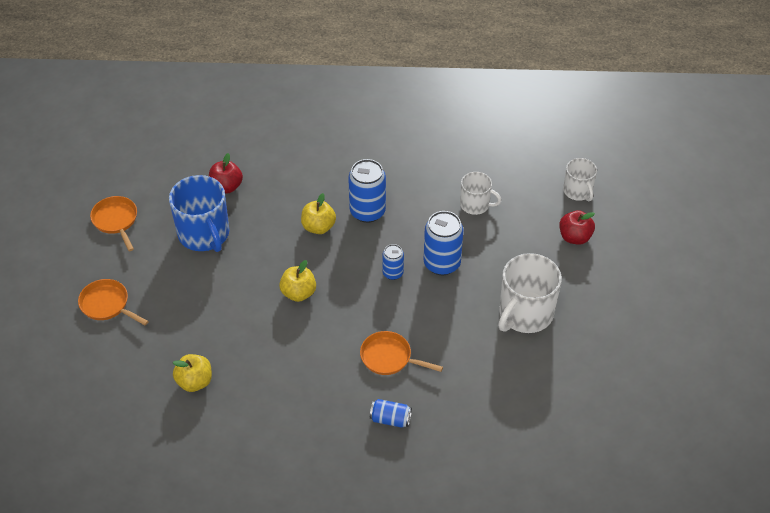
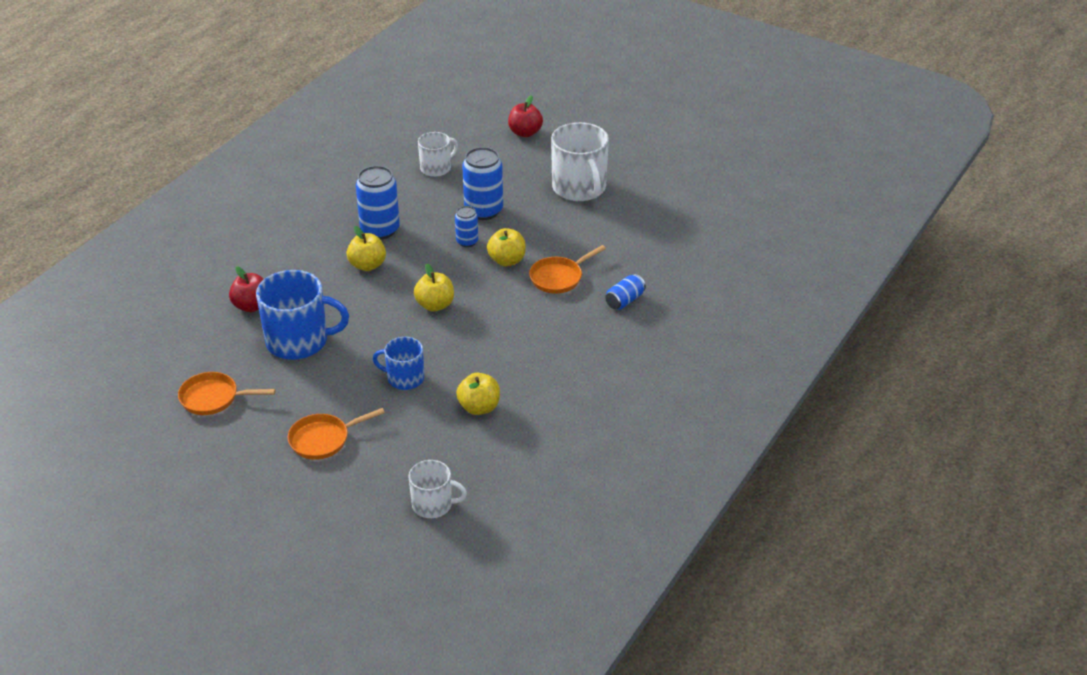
camera: 60 degrees left, 10 degrees down
(201, 318) = (404, 378): none -> blue mug
(387, 311) = (507, 260): none -> yellow apple
(578, 191) = (478, 112): white mug -> white mug (433, 505)

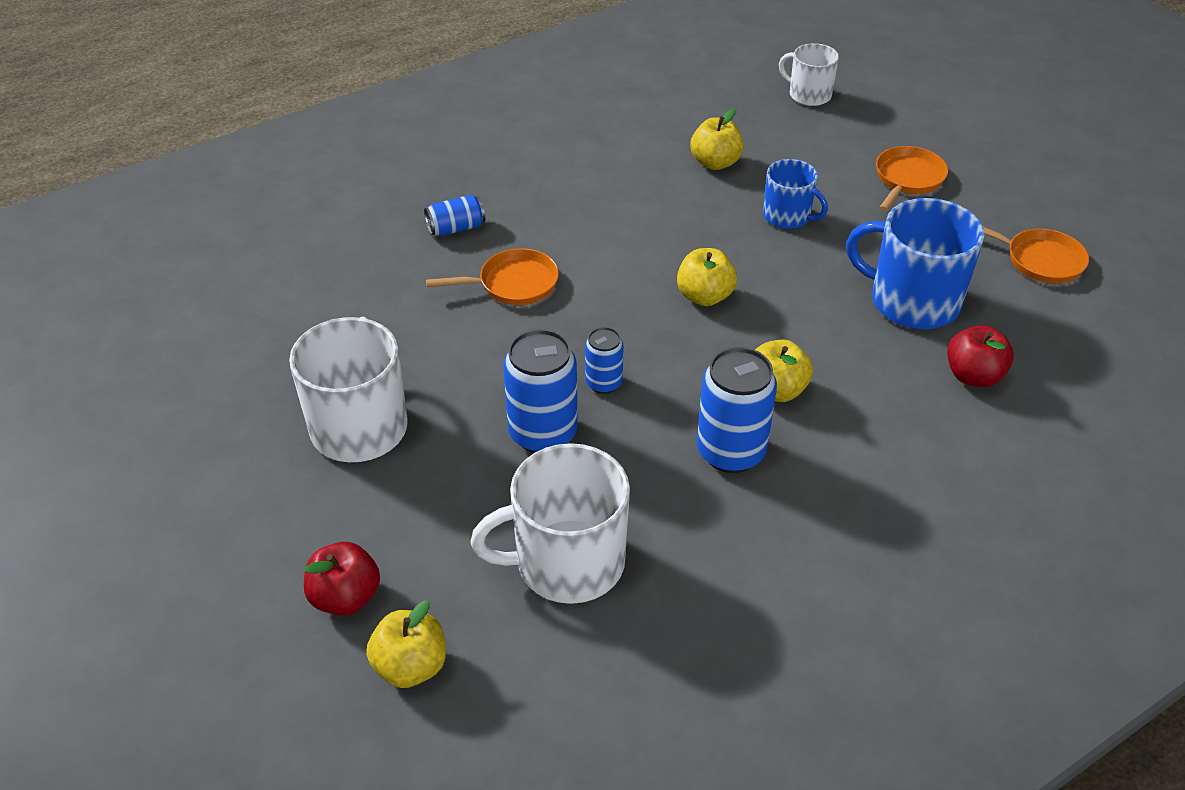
camera: 155 degrees left, 5 degrees up
(323, 439) = (907, 179): orange pan -> orange pan turned 60 degrees counterclockwise
(436, 168) = (567, 562): white mug -> white mug, size x1.73
(507, 260) = (565, 332): yellow apple -> yellow apple (411, 666)

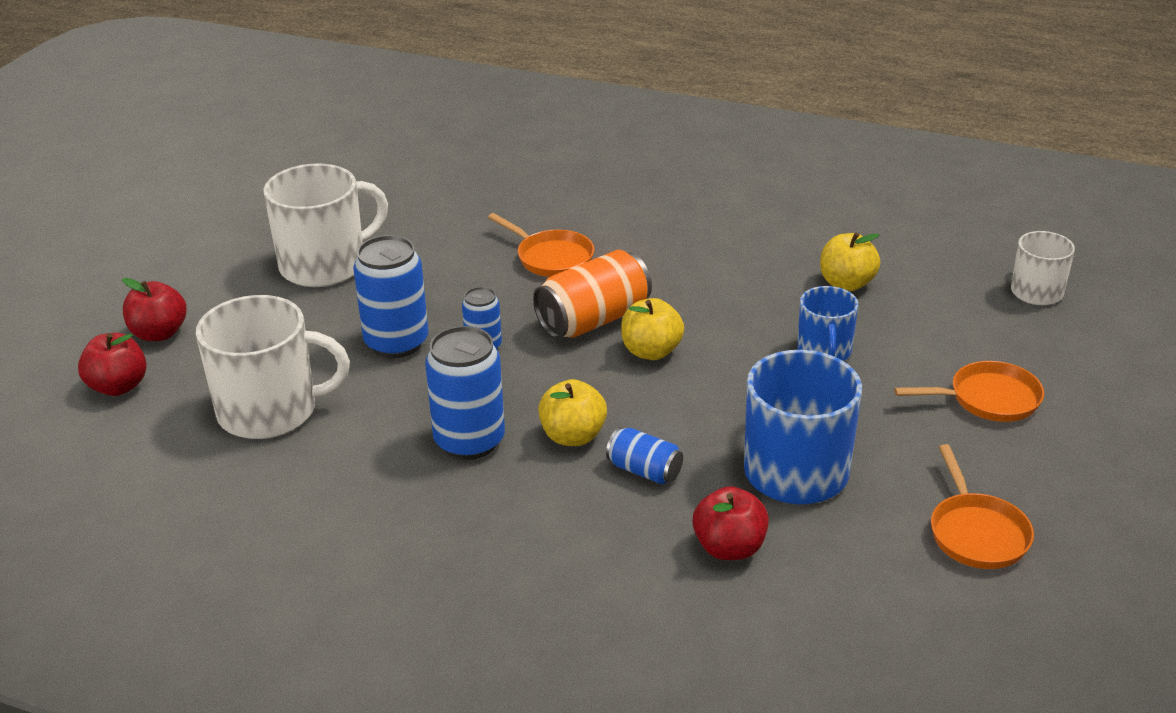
camera: 55 degrees right, 10 degrees down
(411, 666) = (118, 386): yellow apple -> red apple
(456, 228) = (585, 206): blue can -> blue can (644, 470)
(567, 562) = (271, 411): white mug -> white mug turned 135 degrees clockwise
(631, 305) = (593, 320): none -> orange can

